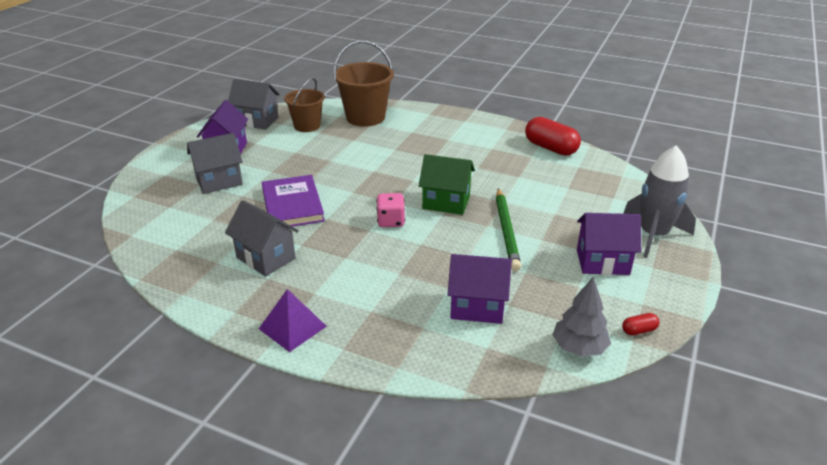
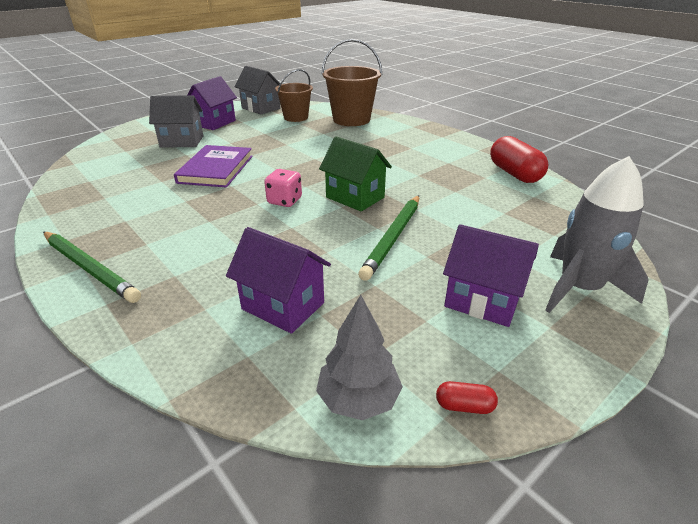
camera: 25 degrees right, 0 degrees up
(266, 258) = (144, 204): grey house -> none
(292, 327) = (89, 268): purple pyramid -> green pencil

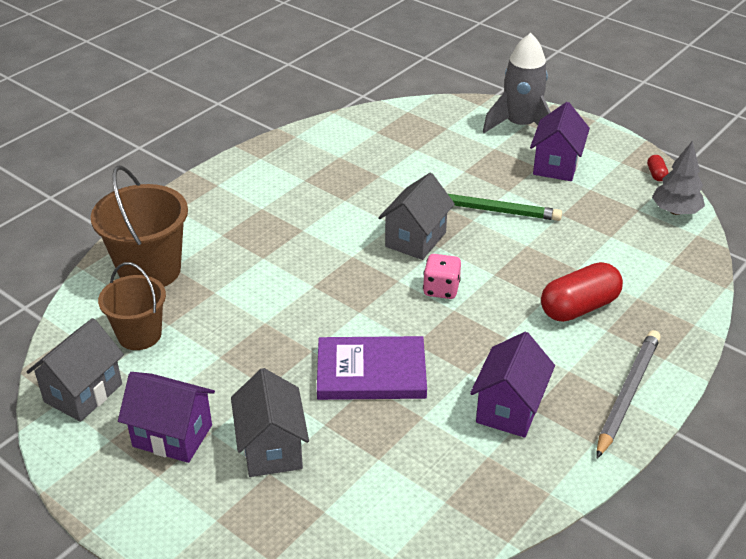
camera: 100 degrees left, 5 degrees up
(89, 268) = (627, 394): green pencil -> grey pencil
(283, 306) = (612, 256): purple house -> purple house (509, 409)
(355, 197) = (415, 239): green house -> grey house
(514, 173) = (326, 138): red capsule -> red capsule (579, 307)

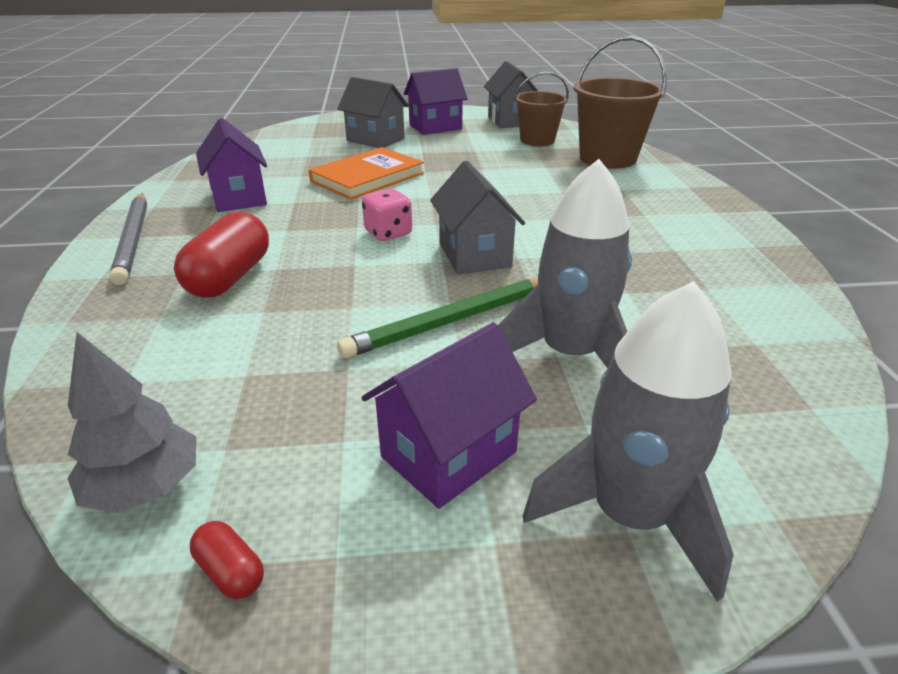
camera: 135 degrees right, 5 degrees down
(371, 372) = (367, 177): purple book -> orange book
(458, 168) = (569, 354): none -> grey rocket
(556, 165) = (448, 454): purple house -> purple house turned 75 degrees clockwise

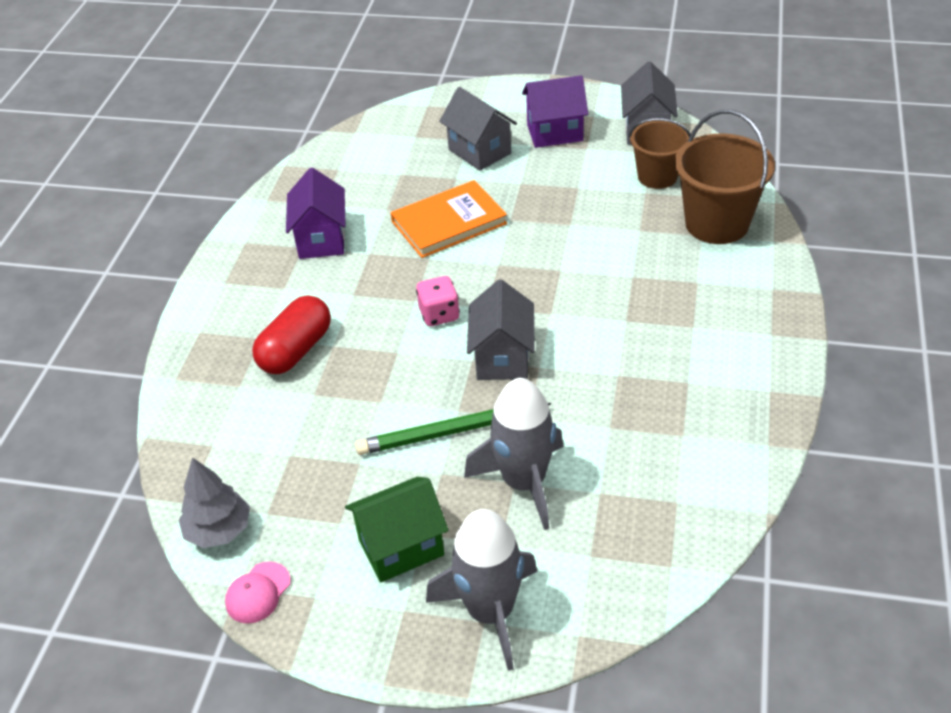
camera: 20 degrees right, 10 degrees up
(134, 239) = (226, 287): grey pencil -> none
(230, 571) = (258, 593): red capsule -> pink cap
(448, 454) = (401, 547): purple house -> green house

